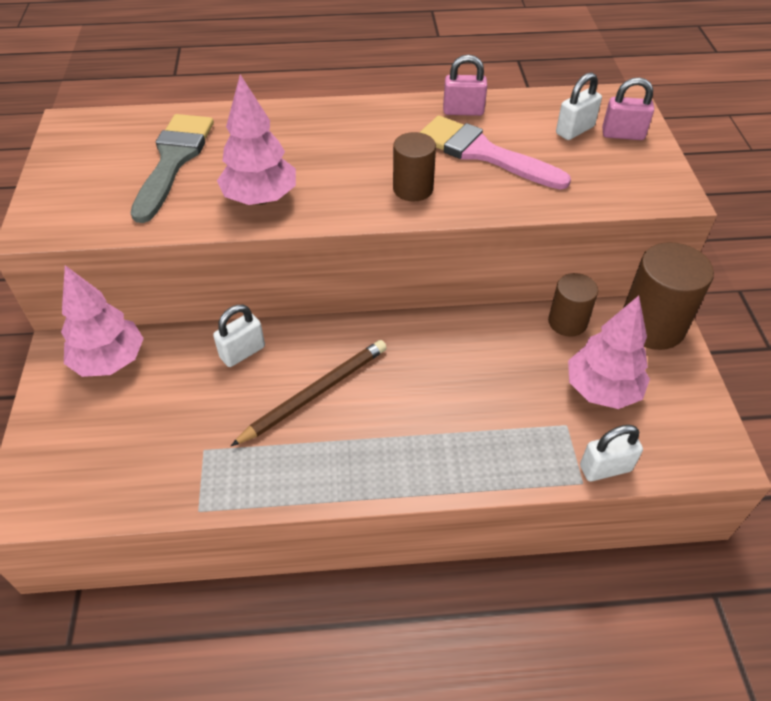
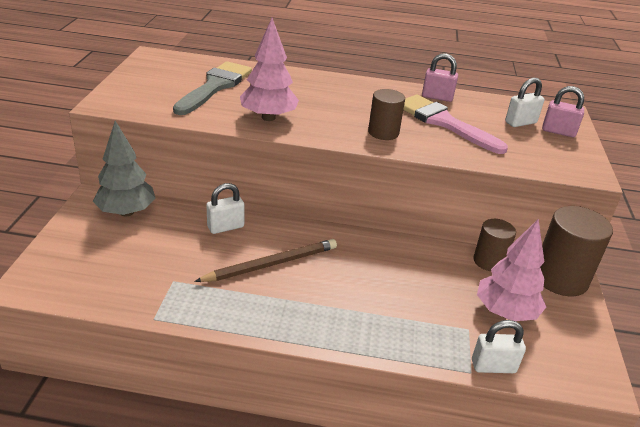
camera: 10 degrees right, 15 degrees down
(110, 361) = (126, 212): pink tree -> grey tree

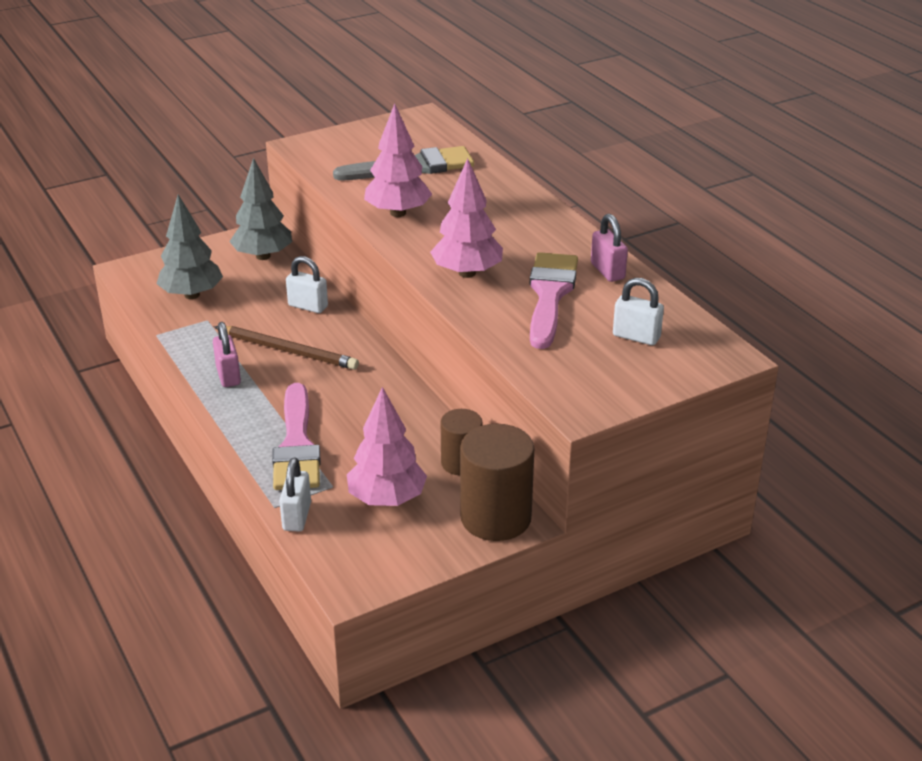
camera: 55 degrees right, 0 degrees up
(124, 271) = (191, 295): none -> grey tree
(383, 132) = (467, 273): brown cylinder -> pink tree
(401, 321) = (297, 445): none -> pink brush
(493, 366) = (297, 516): white padlock -> white padlock turned 45 degrees clockwise
(558, 132) = (656, 365): pink padlock -> pink padlock (228, 376)

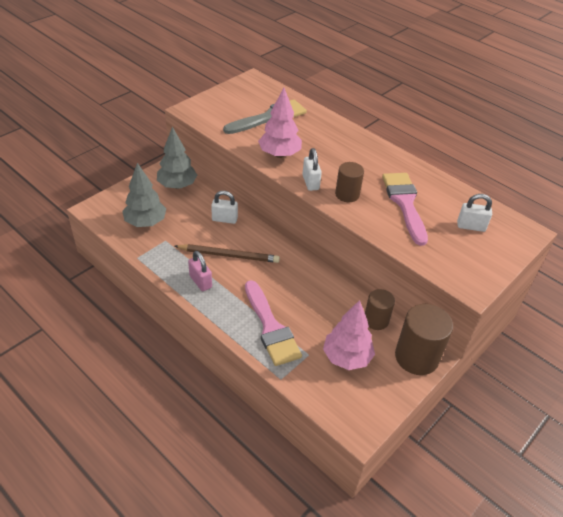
camera: 20 degrees left, 10 degrees up
(297, 516) = (299, 383): white padlock -> white padlock (310, 182)
(467, 273) = (347, 194): pink tree -> brown cylinder
(607, 271) = (427, 180): pink padlock -> none

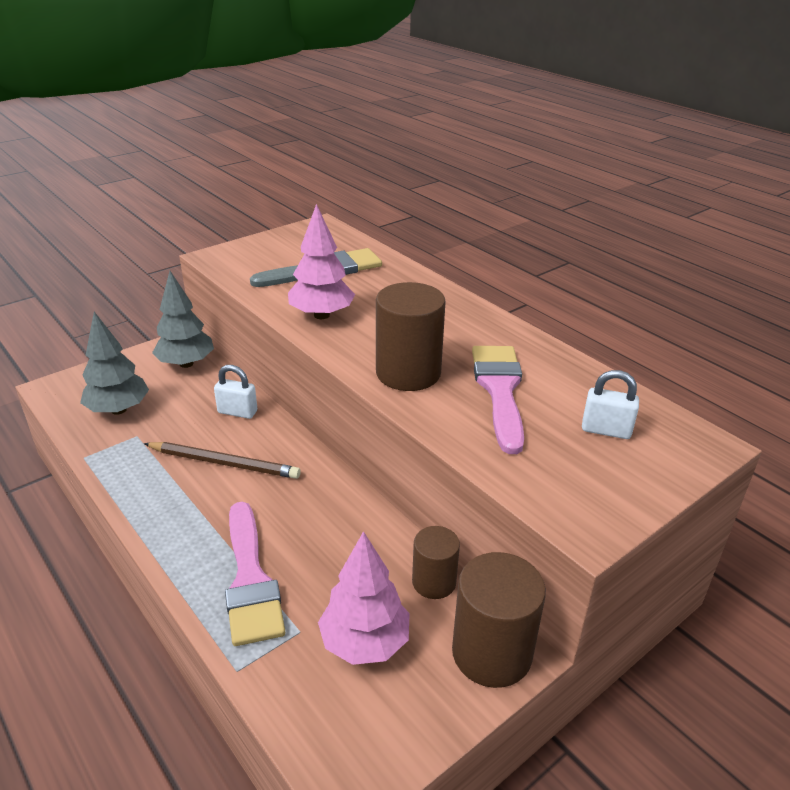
camera: 10 degrees right, 10 degrees down
(200, 281) = (164, 499): pink padlock -> none
(310, 182) = (355, 354): white padlock -> none
(347, 194) = (408, 373): brown cylinder -> brown cylinder, size x1.65

